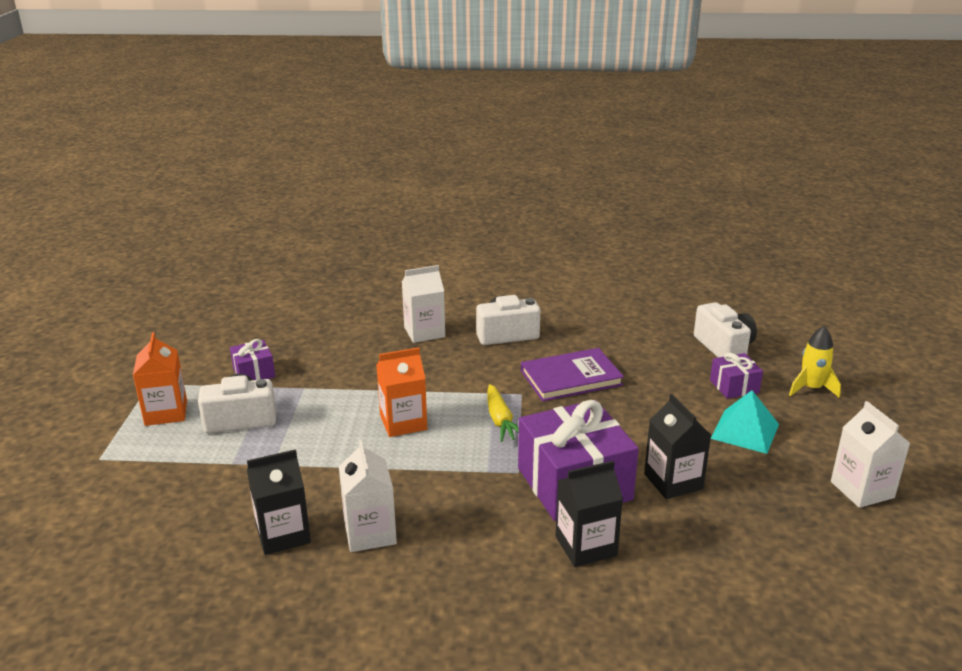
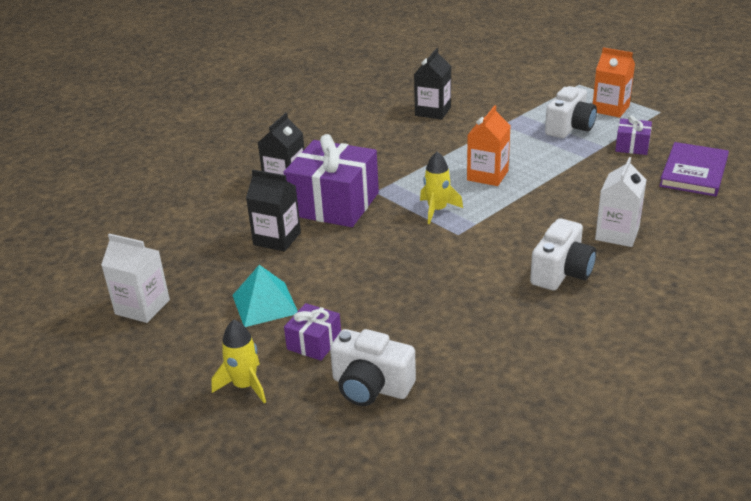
camera: 135 degrees right, 5 degrees up
(370, 533) = (397, 131): white carton -> none
(500, 420) = (437, 210): yellow carrot -> yellow rocket
(571, 378) = (447, 267): purple book -> purple book (694, 172)

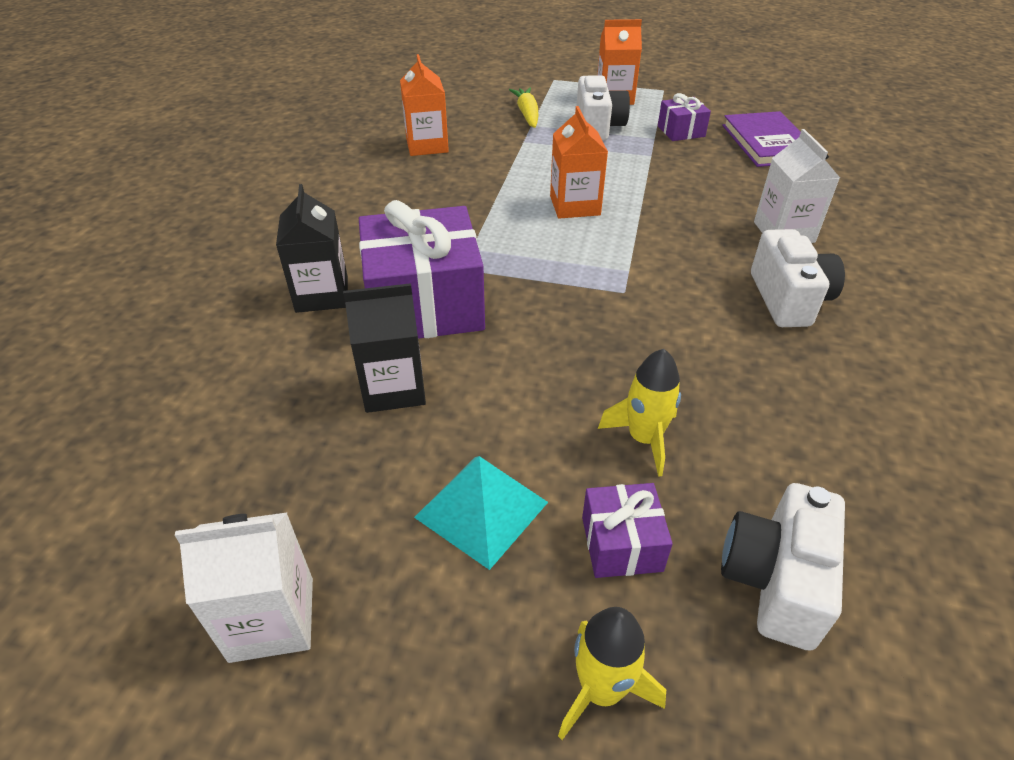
camera: 35 degrees left, 10 degrees up
(371, 386) = (775, 580): white camera -> white camera turned 120 degrees clockwise
(433, 111) = (427, 145): black carton -> orange carton
(437, 210) = (566, 268): yellow rocket -> yellow rocket (644, 439)
(527, 106) = (527, 114): none -> yellow carrot

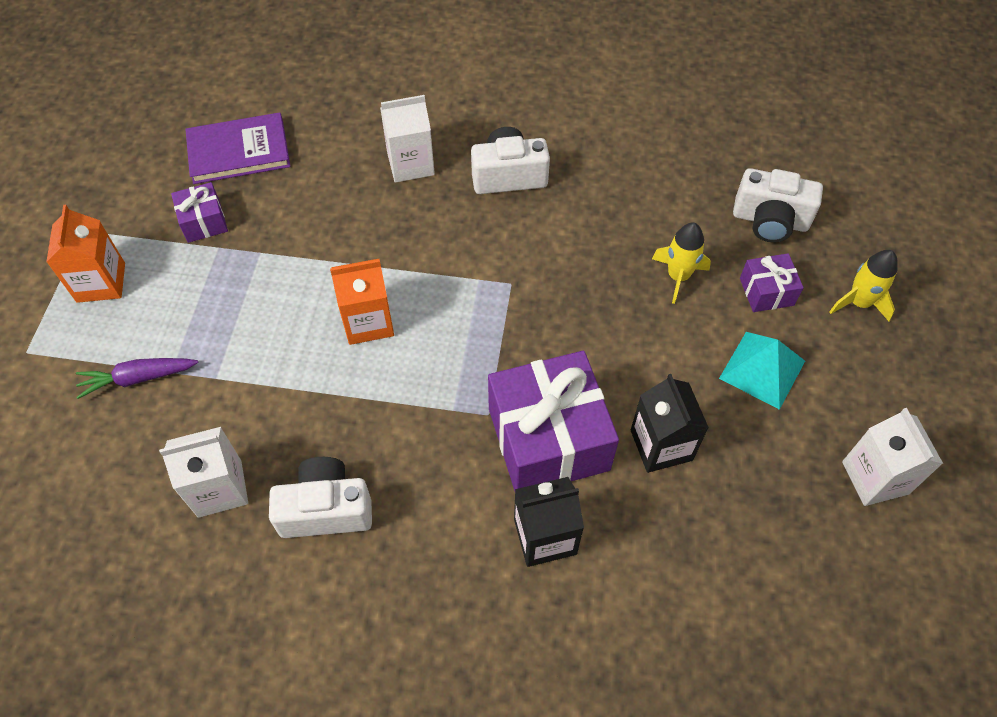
camera: 95 degrees left, 15 degrees up
(427, 145) = (220, 488): orange carton -> white carton
(527, 114) = (138, 378): yellow carrot -> purple carrot
(598, 127) = (184, 300): white camera -> white camera (326, 509)

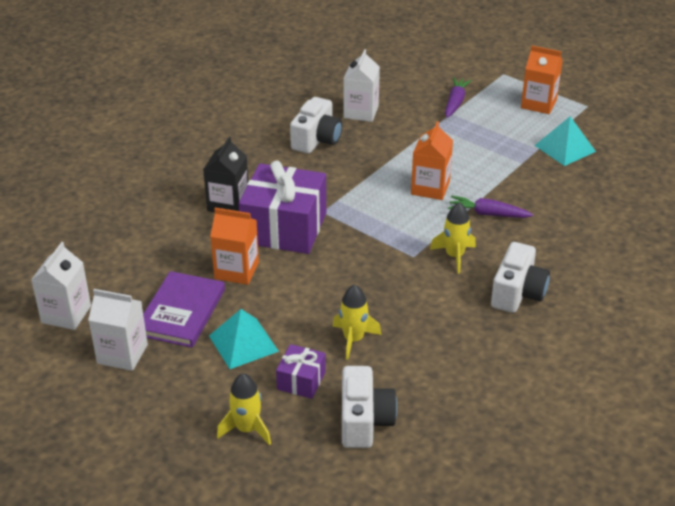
camera: 120 degrees right, 20 degrees down
(204, 222) = (565, 148): purple gift -> turquoise pyramid
(239, 151) = (626, 176): purple book -> purple book (181, 312)
(388, 246) = (488, 214): none -> purple carrot
(410, 164) = (563, 249): white carton -> white carton (66, 314)
(485, 247) = (454, 256): none -> yellow rocket
(661, 445) = (236, 270): black carton -> orange carton
(770, 220) = (364, 421): white camera -> white camera turned 135 degrees clockwise

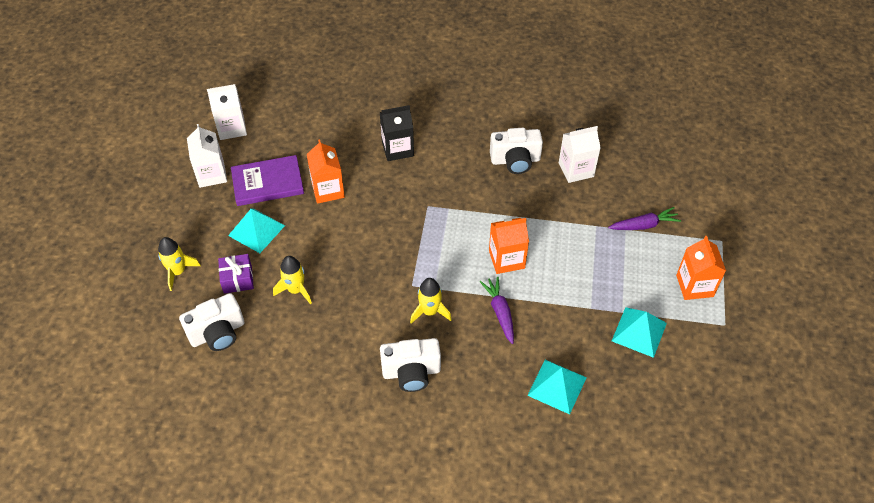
camera: 60 degrees right, 15 degrees up
(284, 228) = (392, 193): purple gift -> none
(591, 212) = (557, 386): none -> turquoise pyramid

